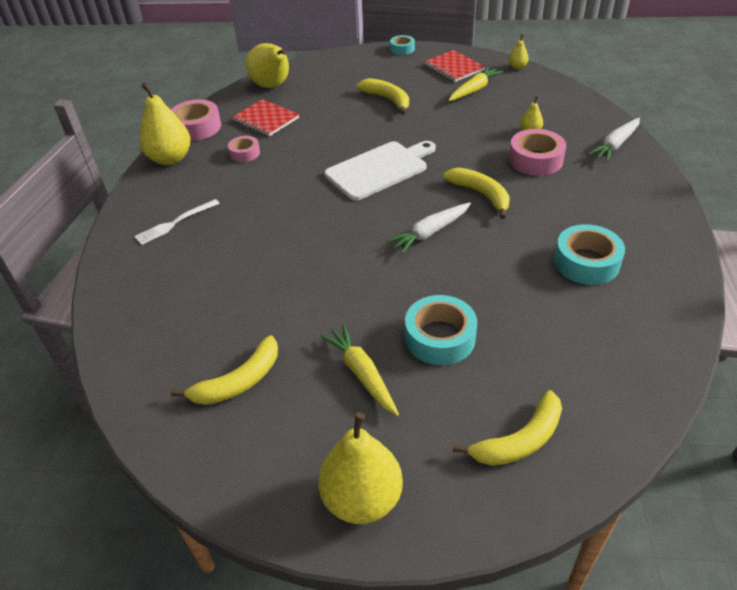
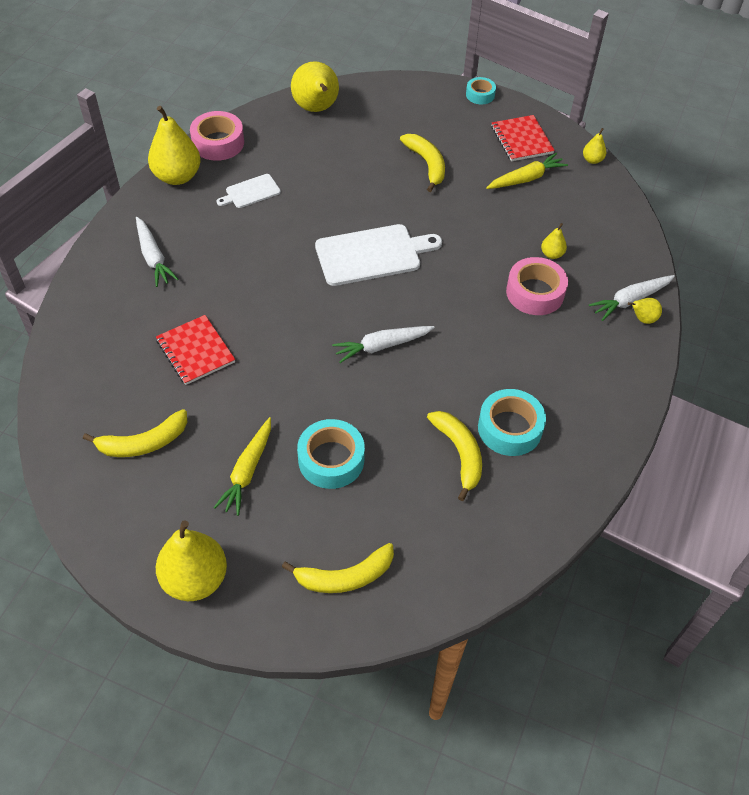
camera: 15 degrees right, 10 degrees up
(175, 223) = (153, 257): white fork -> white carrot
(245, 153) = (251, 192): pink tape -> white cutting board
(266, 119) = (290, 153): red notebook -> red notebook (195, 351)
(362, 374) = (247, 471): yellow carrot -> yellow carrot turned 150 degrees counterclockwise
(481, 194) = (455, 318): yellow banana -> yellow banana (459, 454)
(635, 154) = (642, 319): none -> yellow pear

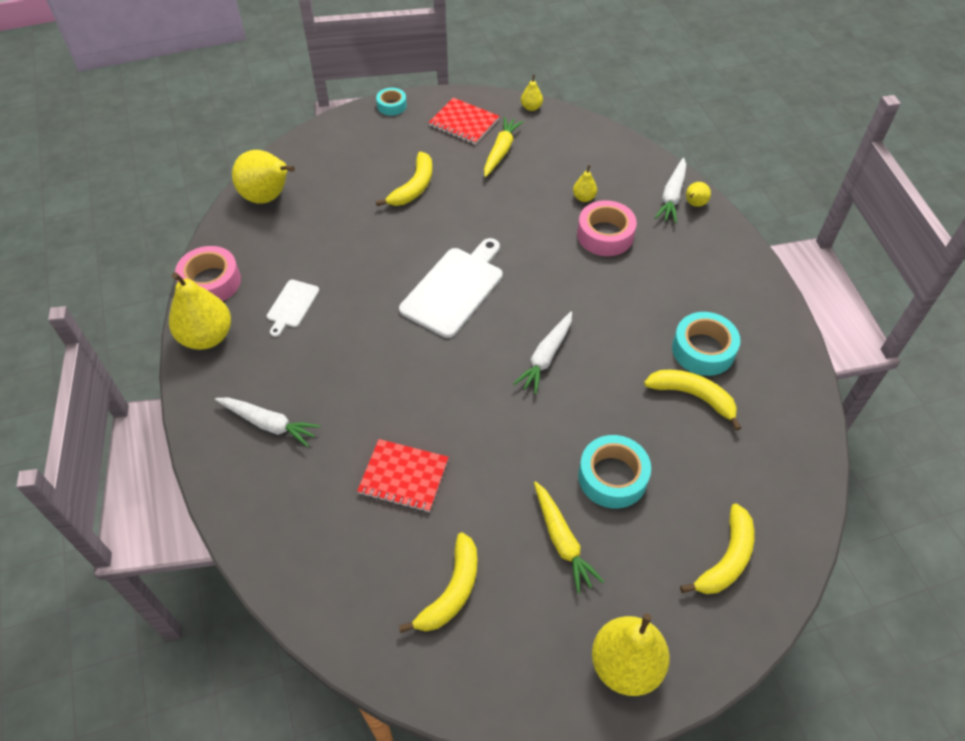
camera: 40 degrees left, 0 degrees up
(427, 164) = (414, 187): yellow banana -> yellow banana turned 90 degrees clockwise

